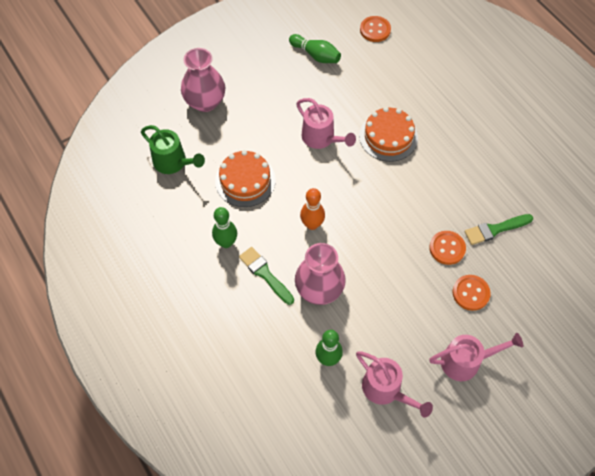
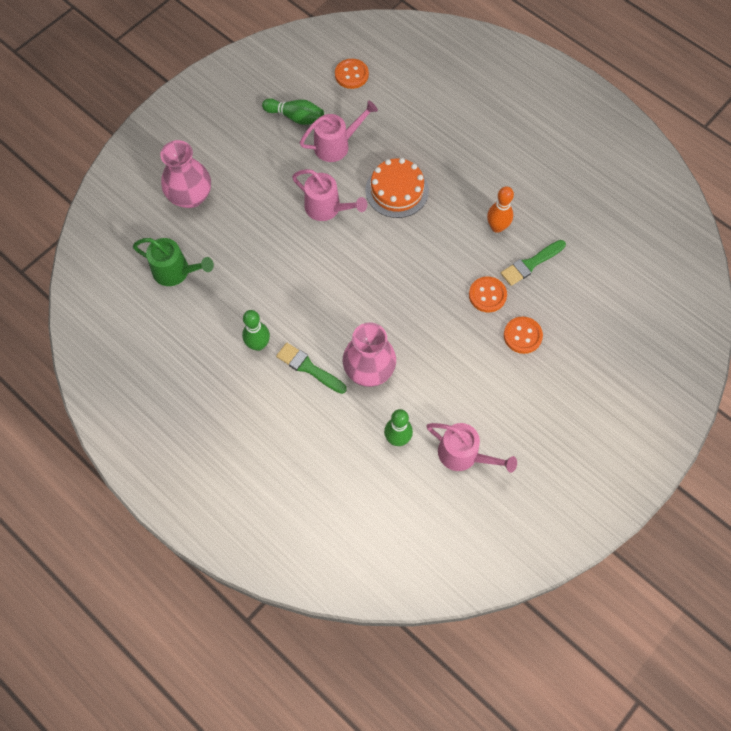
camera: 15 degrees left, 5 degrees up
(245, 180) = (259, 273): orange cake -> none
(312, 224) = (343, 303): orange bowling pin -> orange bowling pin (497, 227)
(466, 361) = (535, 406): pink watering can -> pink watering can (337, 145)

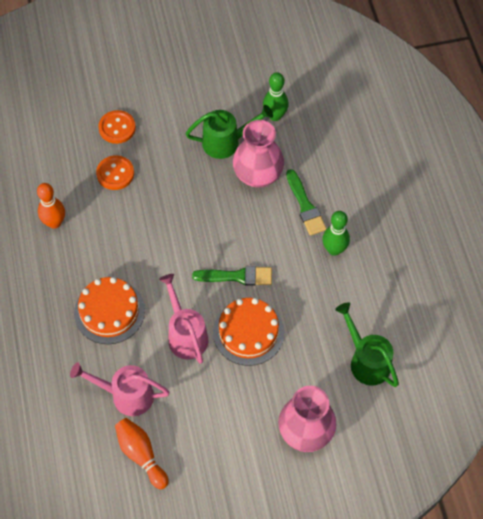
camera: 145 degrees left, 5 degrees down
(281, 238) = (248, 332): none -> orange cake
(295, 117) = (141, 455): green bowling pin -> orange bowling pin
(351, 75) = (47, 468): orange button -> none
(419, 384) = (227, 142): none -> green watering can
(464, 455) = (235, 77): pink watering can -> none
(530, 264) = (57, 176): green brush -> green brush (237, 276)

